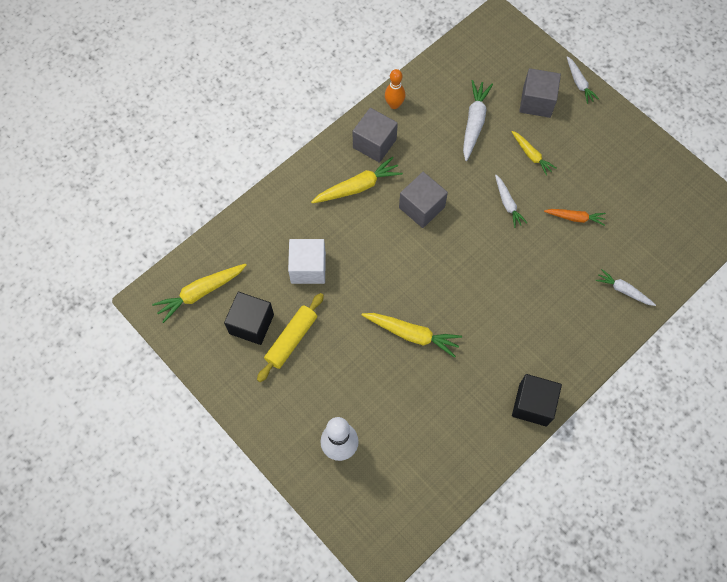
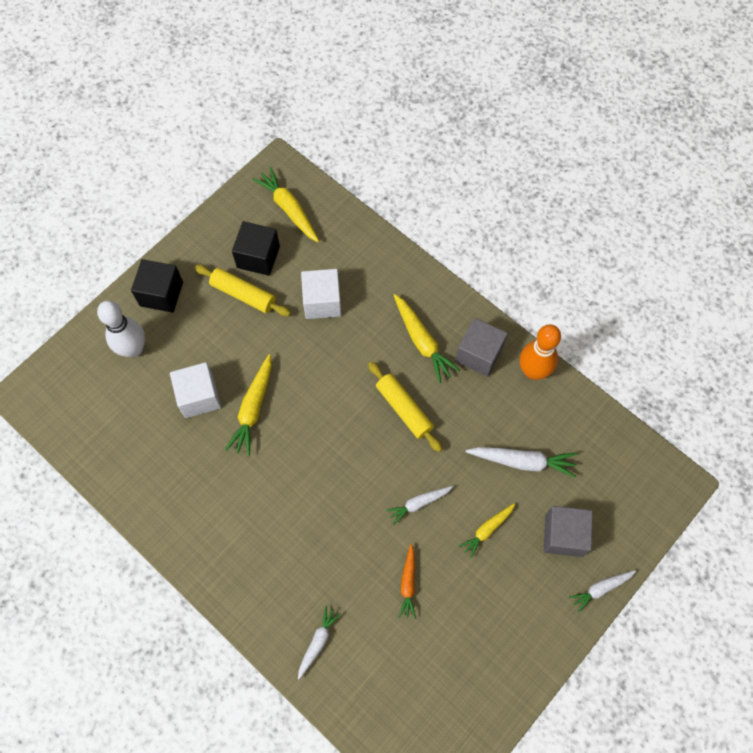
camera: 85 degrees right, 0 degrees up
(394, 104) = (533, 371): orange bowling pin -> orange bowling pin, size x1.54
(396, 384) = (199, 396): none -> white cube
(421, 207) = (404, 409): grey cube -> yellow rolling pin
(533, 404) = (178, 537): black cube -> black cube (161, 294)

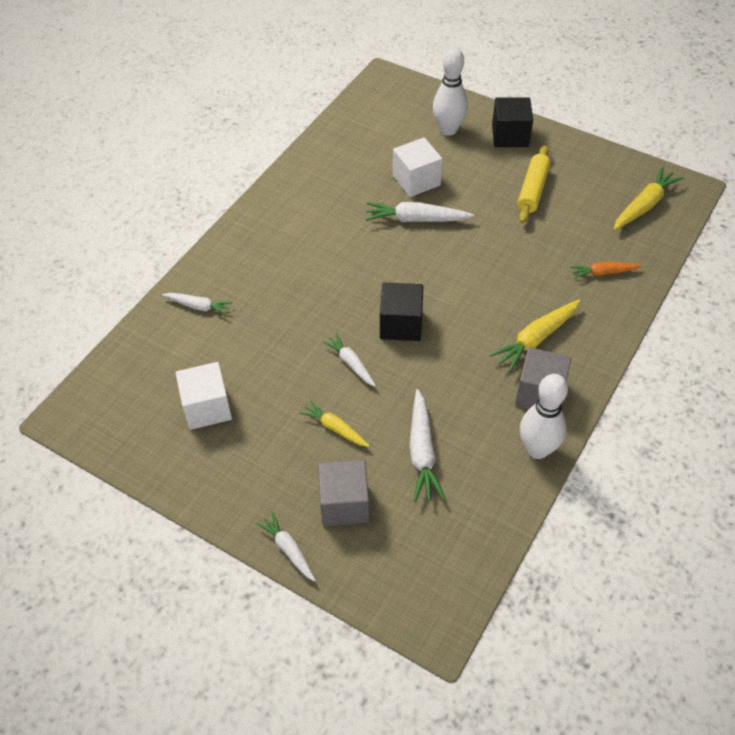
camera: 80 degrees right, 15 degrees down
(253, 409) = (415, 219): yellow carrot -> white carrot
(258, 257) = (578, 193): black cube -> black cube (401, 324)
(322, 302) = (549, 249): white cube -> white cube (207, 407)
(404, 409) = (452, 335): yellow rolling pin -> none
(408, 584) = (265, 367): orange carrot -> orange carrot (603, 273)
(533, 371) = (537, 449): orange bowling pin -> white bowling pin

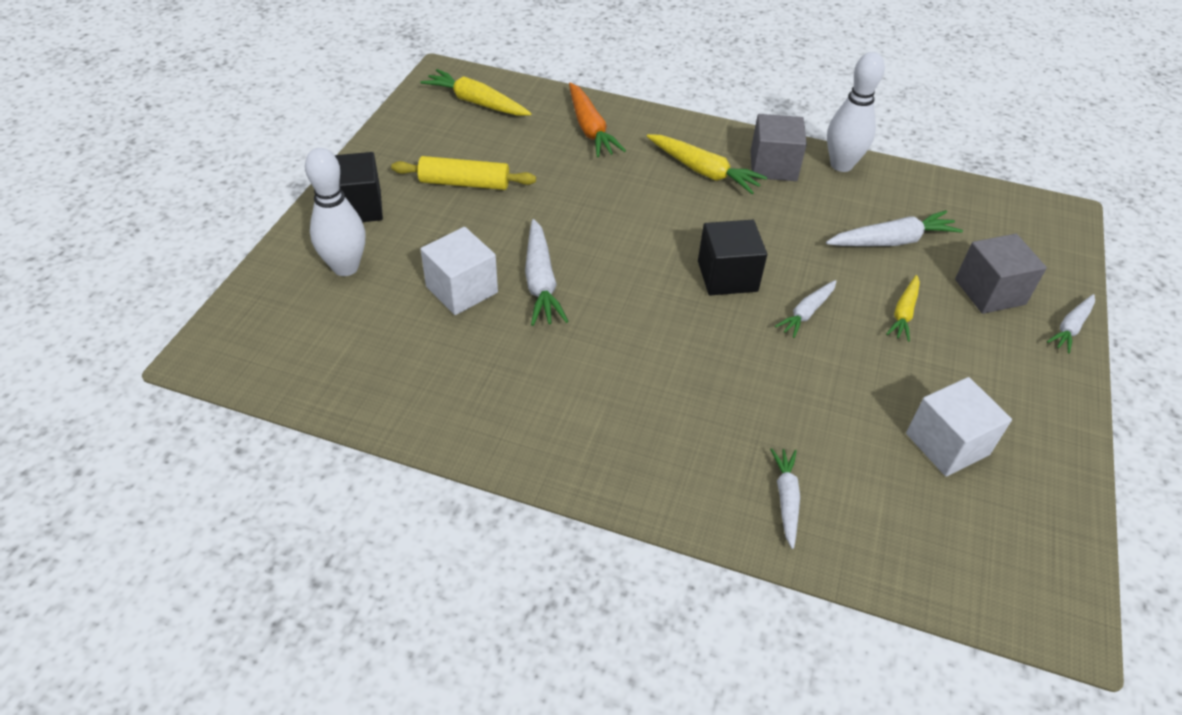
camera: 105 degrees left, 5 degrees down
(603, 273) = (590, 129): orange carrot -> orange carrot, size x1.58

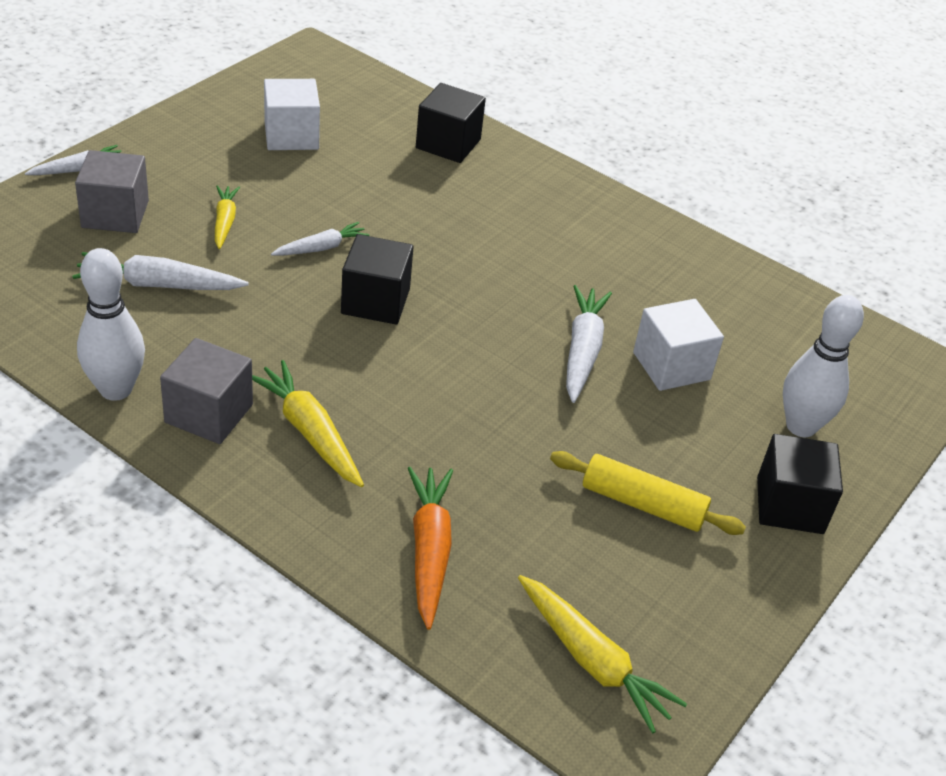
camera: 165 degrees left, 5 degrees down
(786, 499) = (448, 144): white carrot -> black cube
(903, 313) = (225, 221): yellow carrot -> yellow carrot turned 45 degrees counterclockwise

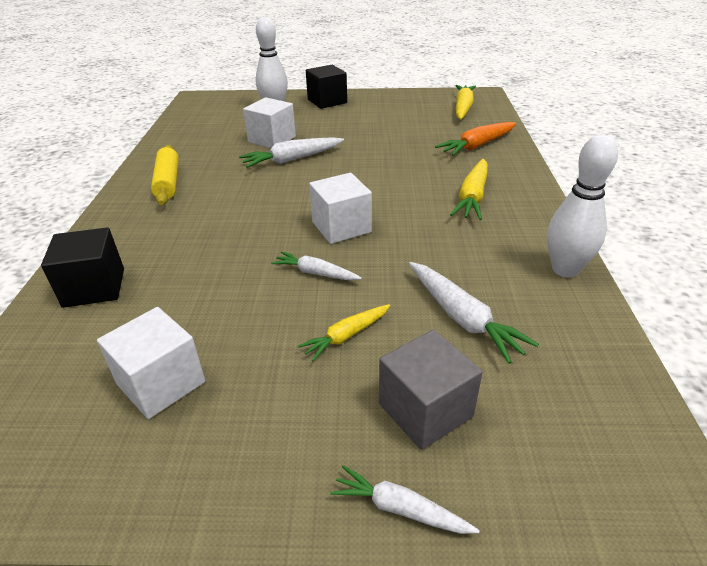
camera: 120 degrees left, 5 degrees down
(209, 413) = (517, 229): grey cube -> none
(375, 301) = (341, 227): black cube -> white cube
(642, 504) = (373, 121): yellow rolling pin -> yellow rolling pin (168, 182)

